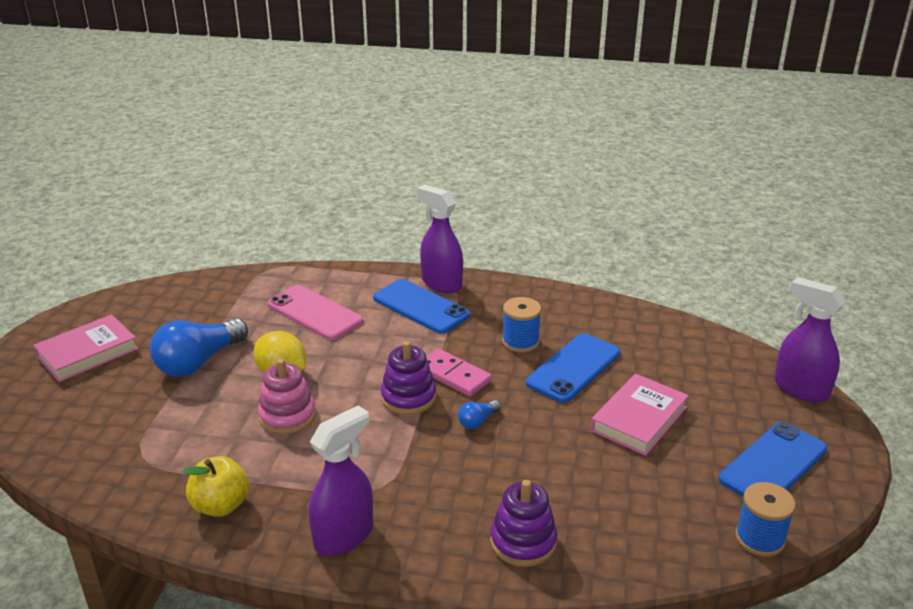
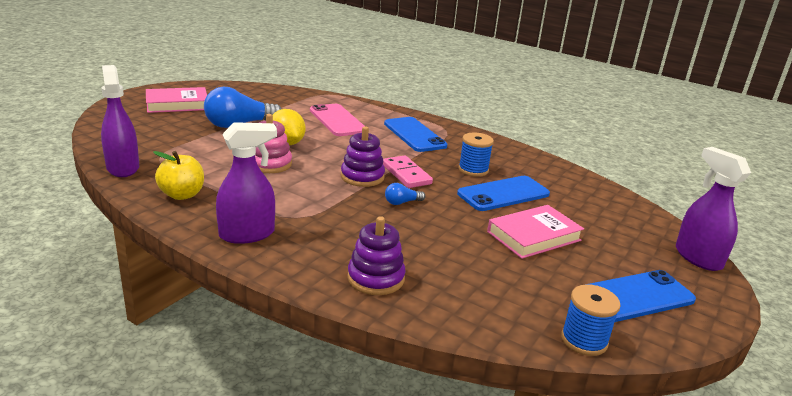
camera: 20 degrees right, 5 degrees down
(441, 283) = (440, 127): purple spray bottle -> purple spray bottle (123, 168)

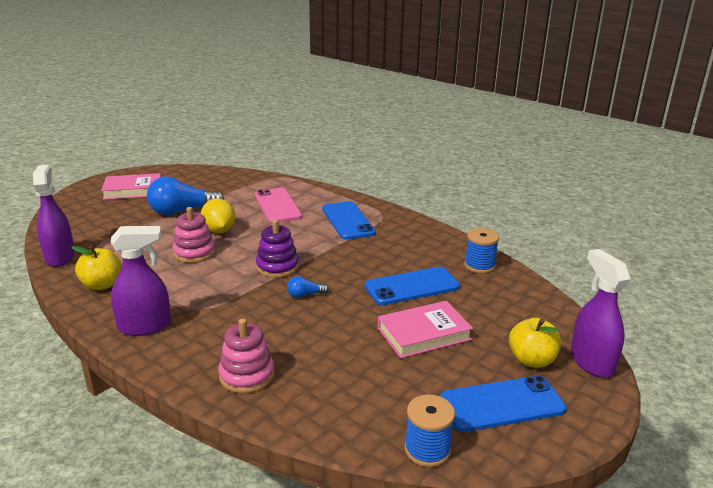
camera: 10 degrees right, 0 degrees up
(376, 278) = (247, 375): purple stacking toy -> pink stacking toy
(406, 174) = (322, 264): pink domino -> none
(473, 170) = (392, 259): blue spool -> blue spool (479, 266)
(644, 257) = (531, 360): none -> yellow apple

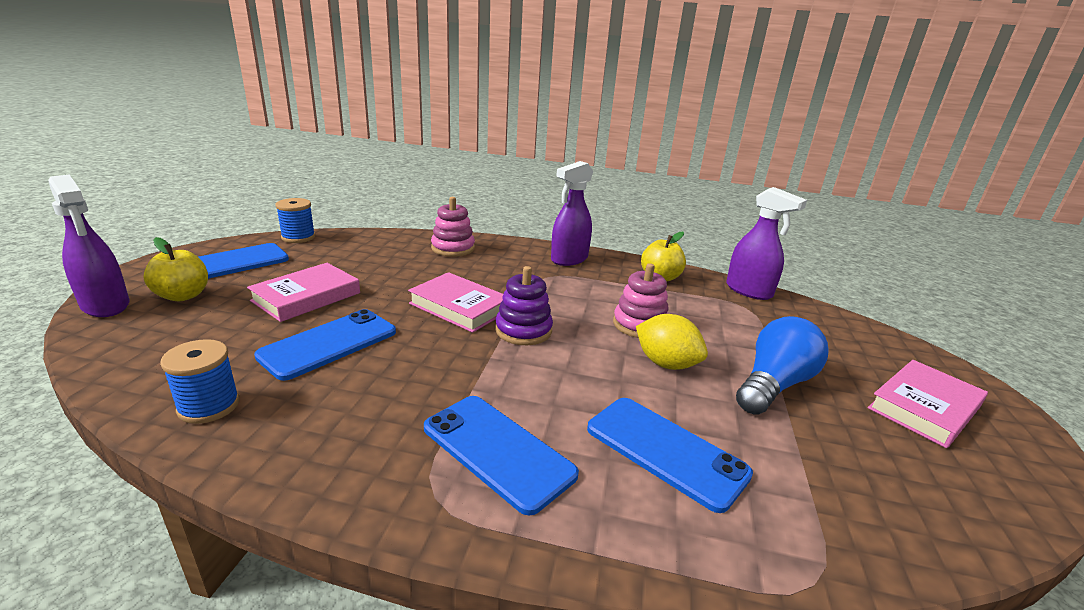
camera: 150 degrees right, 0 degrees up
(277, 206) = (665, 451): pink phone -> blue phone
(305, 295) = (459, 307): blue light bulb -> pink book

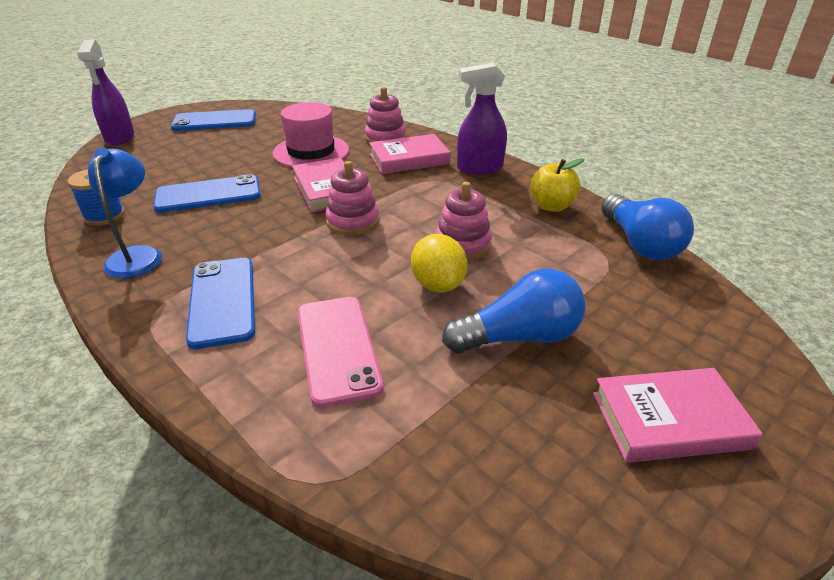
camera: 35 degrees right, 10 degrees up
(183, 296) = (164, 139): yellow apple -> none
(298, 237) = (279, 108): blue spool -> none
(306, 297) = (232, 157): pink book -> pink book (409, 159)
(323, 438) = (137, 255): none -> blue lamp
(393, 274) = (311, 152): none -> pink hat
(523, 330) = (352, 221): purple stacking toy -> pink stacking toy
(665, 451) = (337, 348): blue phone -> pink phone
(749, 291) = (640, 244): purple spray bottle -> blue light bulb

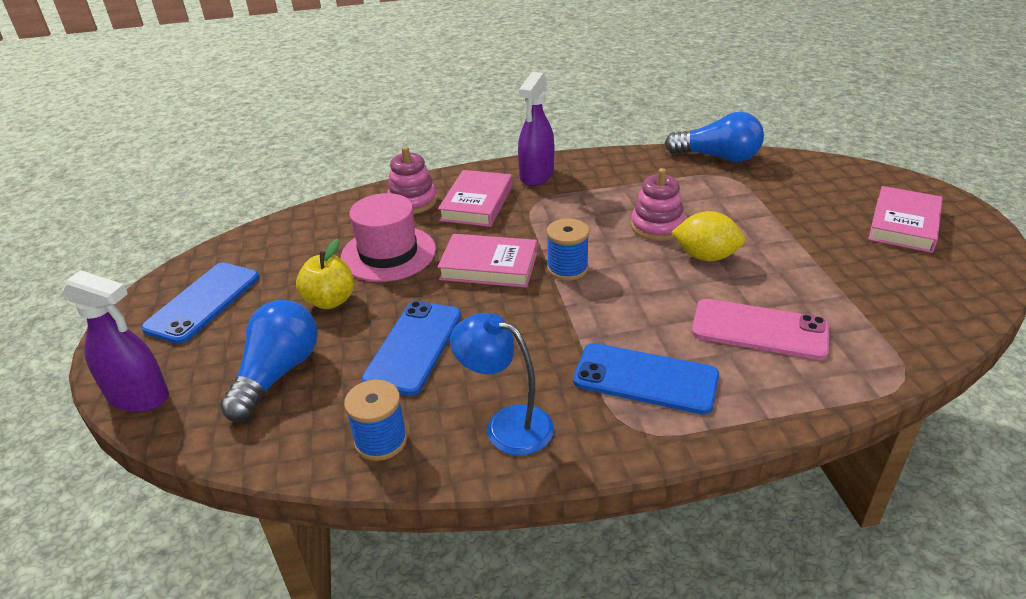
camera: 55 degrees left, 0 degrees up
(352, 221) = (567, 269): pink stacking toy -> blue spool
(519, 337) = (795, 245): blue light bulb -> blue light bulb (277, 374)
(551, 206) = (634, 168): yellow apple -> yellow apple (330, 301)

